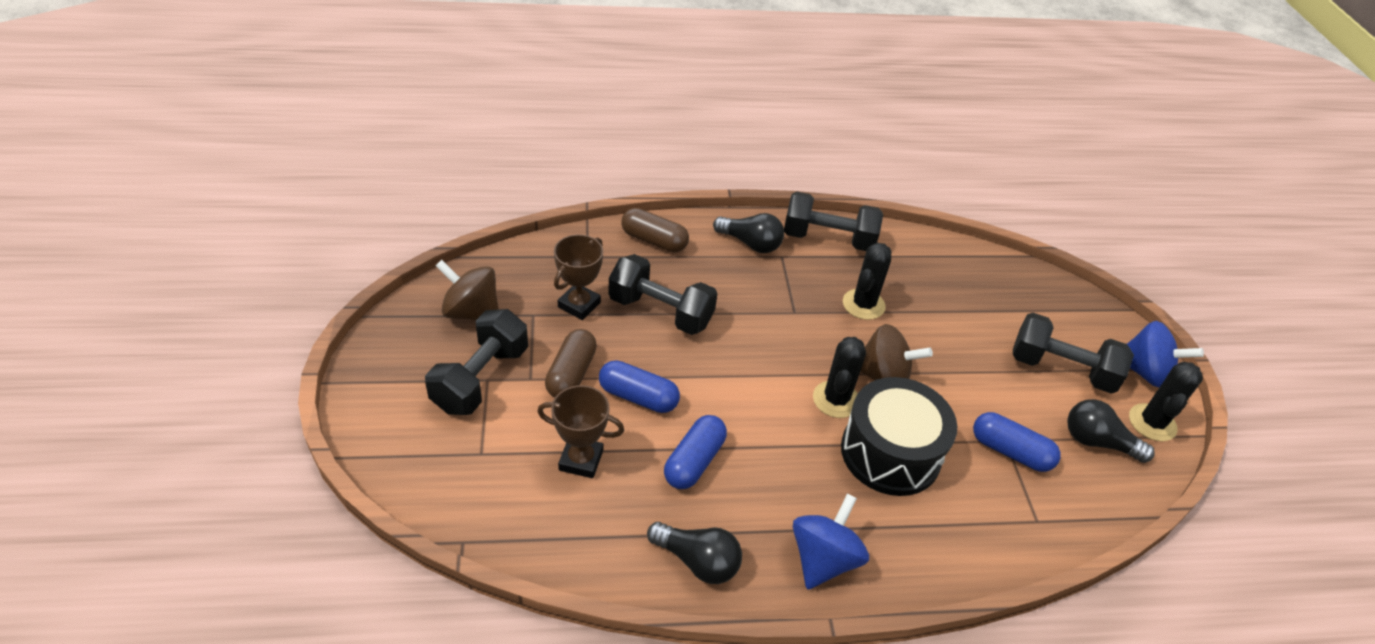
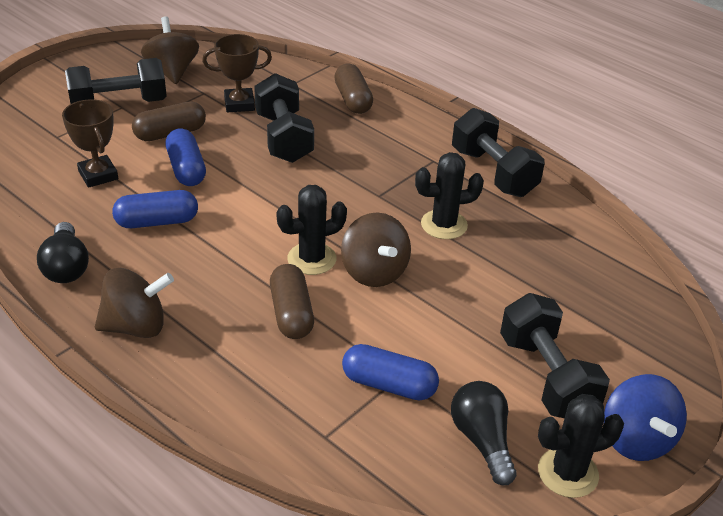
camera: 50 degrees right, 5 degrees down
(750, 243) = (422, 140): black light bulb -> none
(823, 559) = (136, 326): blue spinning top -> brown spinning top
(890, 453) = (291, 313): black drum -> brown capsule
(1010, 451) = (389, 384): blue capsule -> blue capsule turned 60 degrees counterclockwise

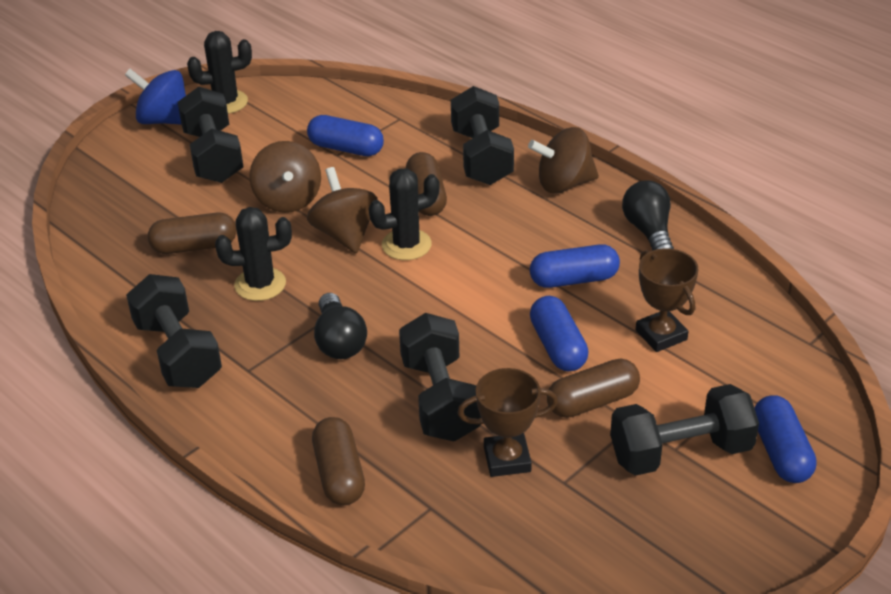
camera: 175 degrees left, 0 degrees up
(49, 102) = (780, 452): none -> blue capsule
(172, 71) = (623, 528): brown spinning top -> brown spinning top (288, 200)
(224, 367) = (481, 157): none -> black dumbbell
(482, 441) = (281, 117): black light bulb -> black light bulb (339, 341)
(519, 262) = (194, 246): none -> brown capsule
(636, 439) = (164, 120): blue spinning top -> blue spinning top turned 60 degrees counterclockwise

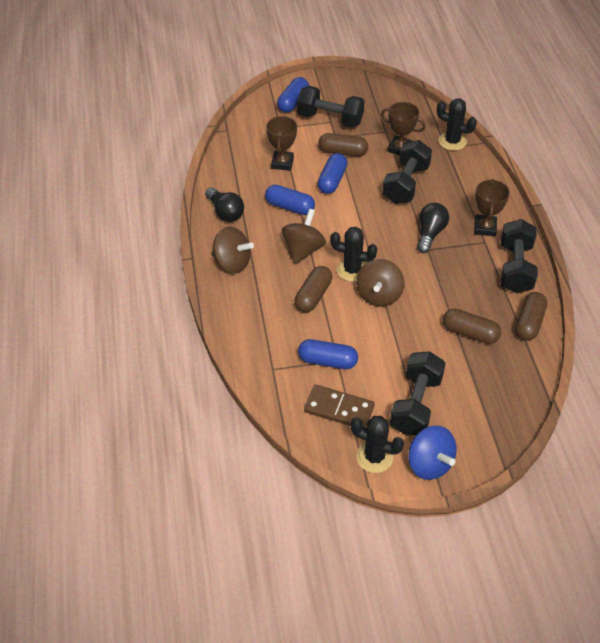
camera: 145 degrees left, 10 degrees up
(260, 284) = (448, 287): black cactus -> black cactus (452, 141)
(261, 391) = (485, 228): none -> brown trophy
(288, 200) = (393, 338): brown spinning top -> brown spinning top (303, 250)
(295, 119) = (339, 409): none -> brown domino
(339, 474) = (474, 176): brown capsule -> brown capsule (529, 323)
(346, 148) = (327, 361): blue capsule -> blue capsule turned 45 degrees counterclockwise
(481, 157) = (255, 307): black dumbbell -> none
(649, 232) = (225, 212): black light bulb -> black light bulb turned 60 degrees counterclockwise

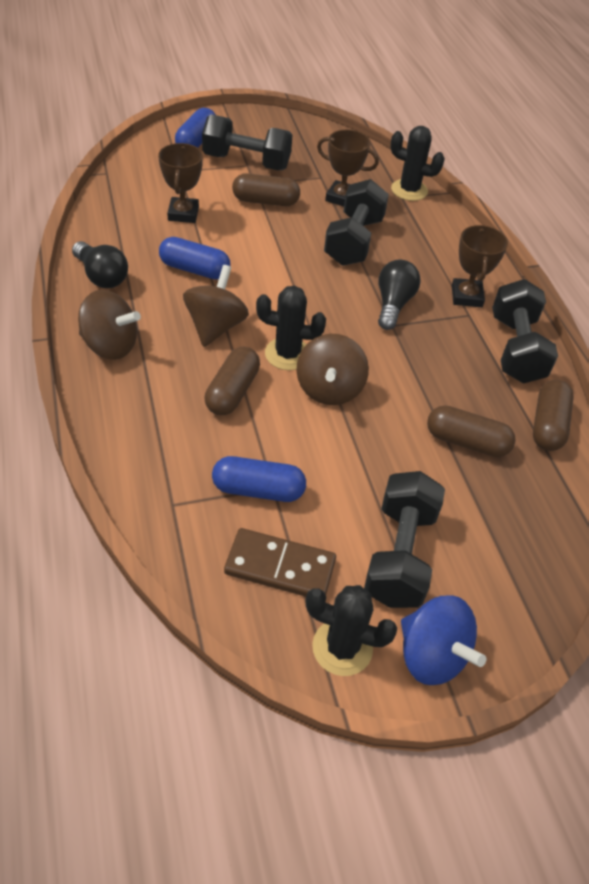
camera: 10 degrees left, 0 degrees up
(332, 180) = (253, 236): blue capsule -> none

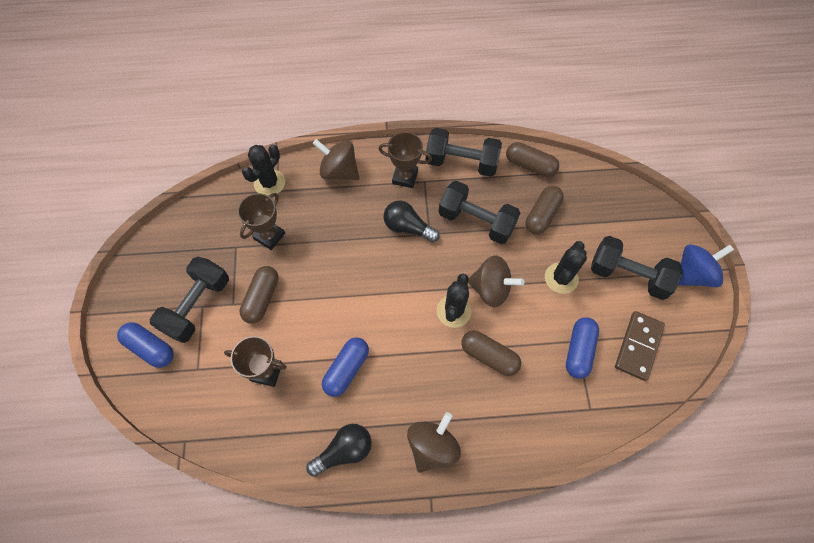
camera: 75 degrees left, 15 degrees up
(215, 326) = (418, 360): brown spinning top -> brown spinning top (339, 171)
(342, 647) = (690, 320): black cactus -> black cactus (561, 278)
(354, 241) = (329, 239): black dumbbell -> black dumbbell (476, 221)

